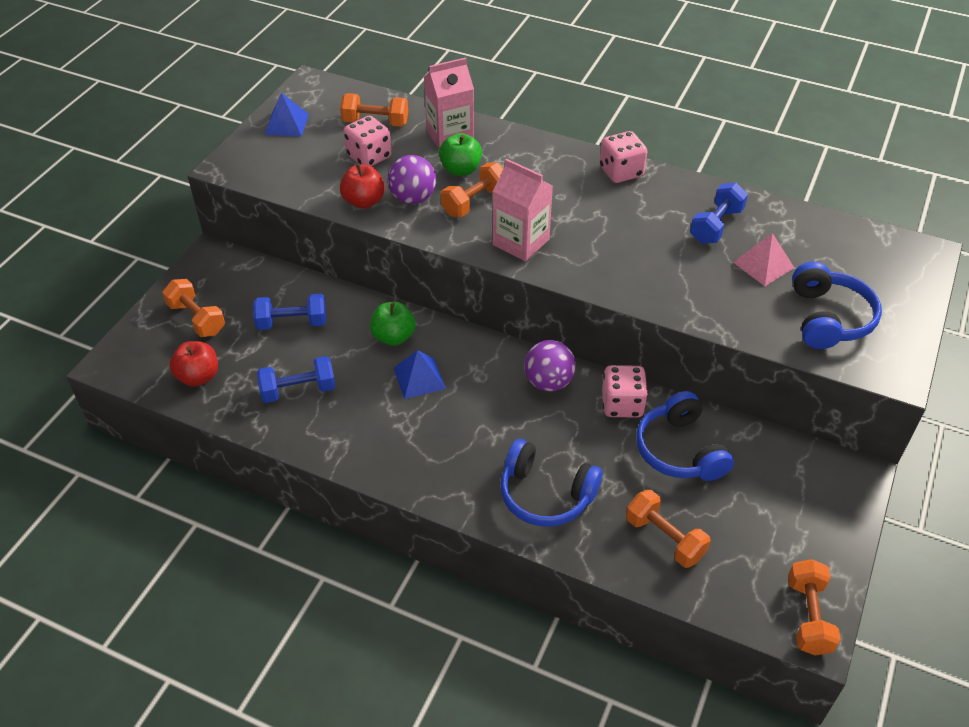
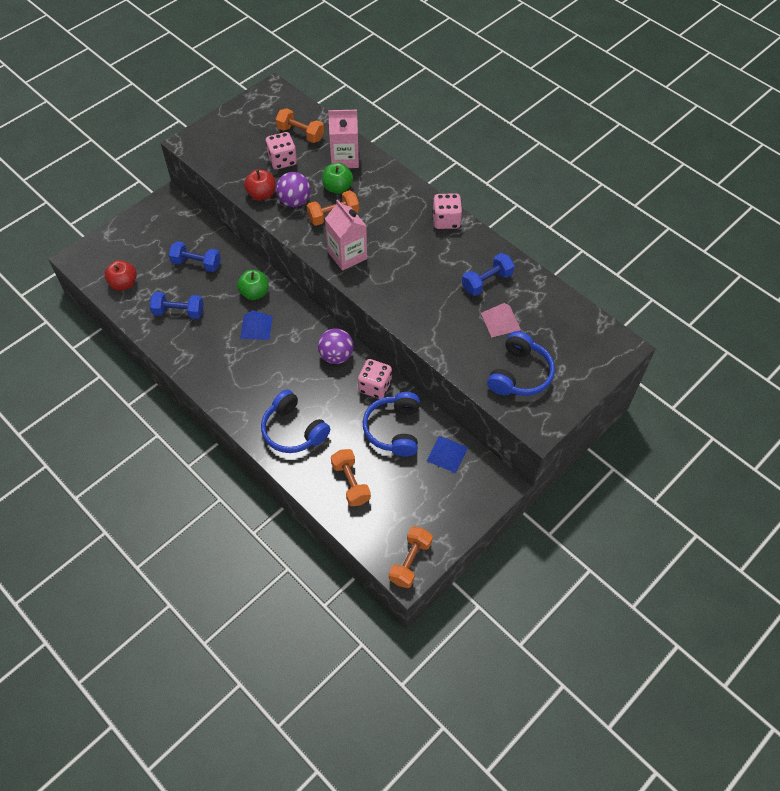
camera: 20 degrees right, 10 degrees up
(197, 318) = (140, 243): orange dumbbell -> none
(286, 124) = (241, 119): blue pyramid -> blue pyramid (447, 454)

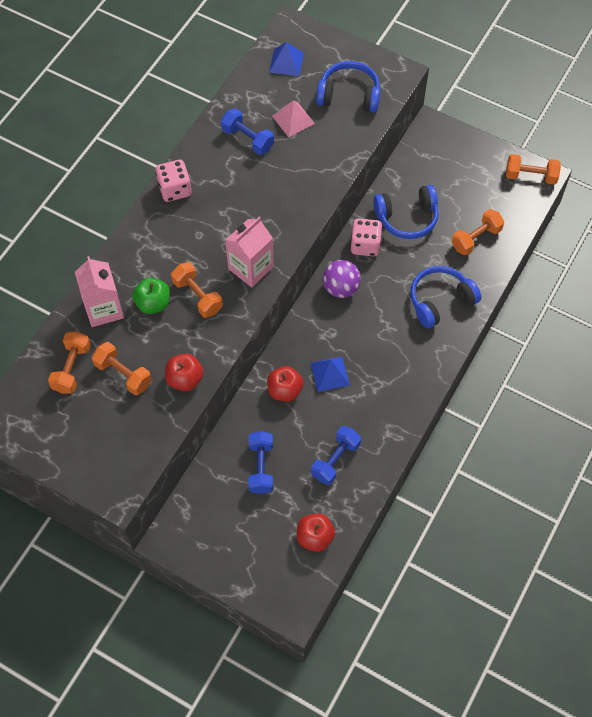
camera: 105 degrees left, 5 degrees up
(179, 312) = (335, 460): blue dumbbell -> blue dumbbell turned 45 degrees clockwise
(254, 293) = (284, 390): green apple -> red apple
(282, 160) = (123, 374): pink dice -> orange dumbbell
(293, 430) = (440, 301): blue headphones -> blue headphones turned 150 degrees counterclockwise
(294, 201) = (186, 341): purple ball -> none
(447, 454) = (417, 171): blue pyramid -> blue pyramid (286, 62)

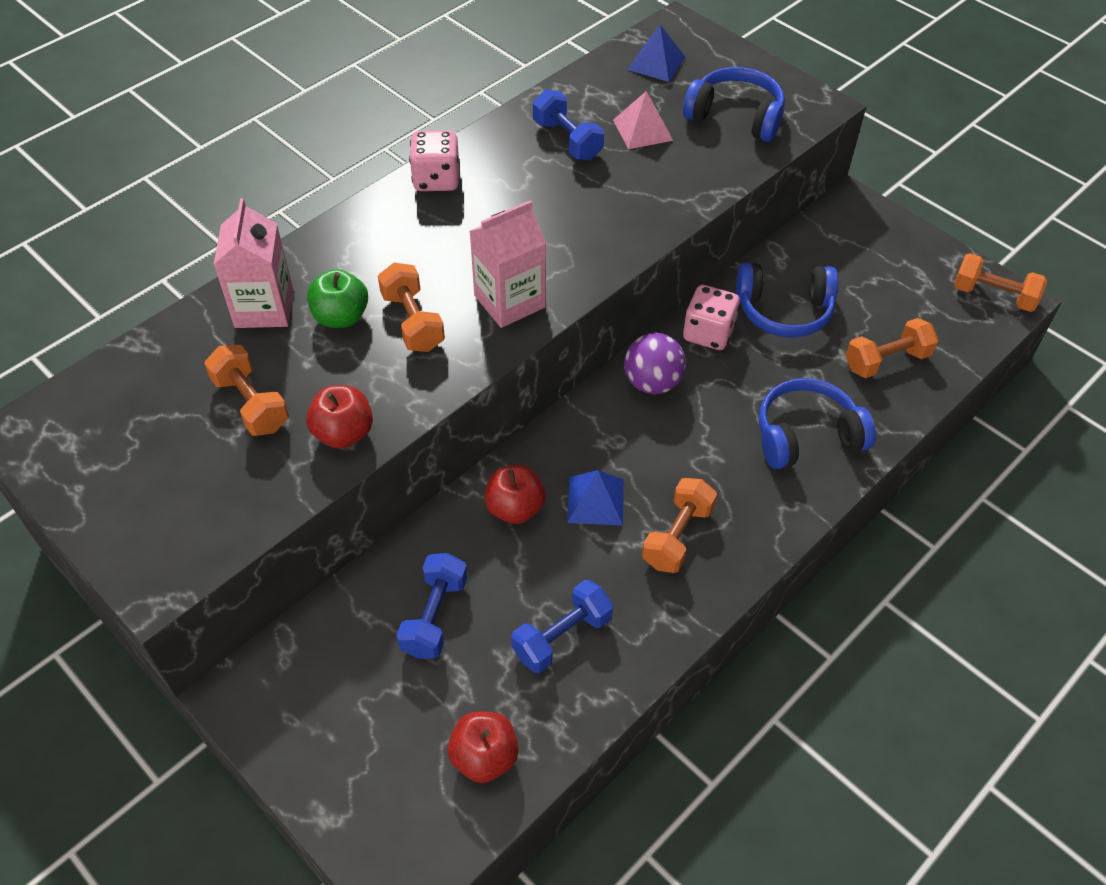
camera: 15 degrees right, 10 degrees down
(72, 368) = (177, 377): orange dumbbell -> orange dumbbell (677, 536)

